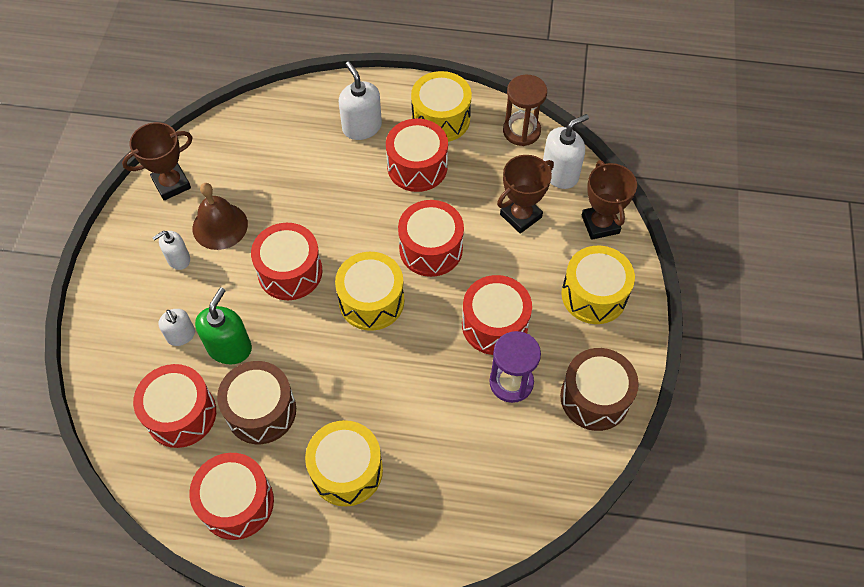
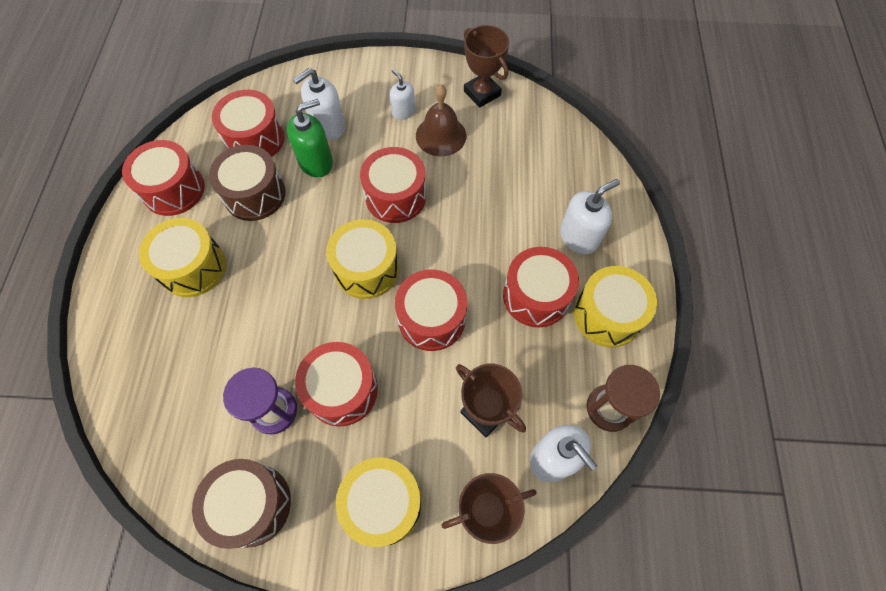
camera: 85 degrees right, 5 degrees up
(181, 335) = (328, 126): white soap dispenser -> white soap dispenser, size x1.58
(229, 347) = (316, 162): green soap dispenser -> green soap dispenser turned 45 degrees counterclockwise

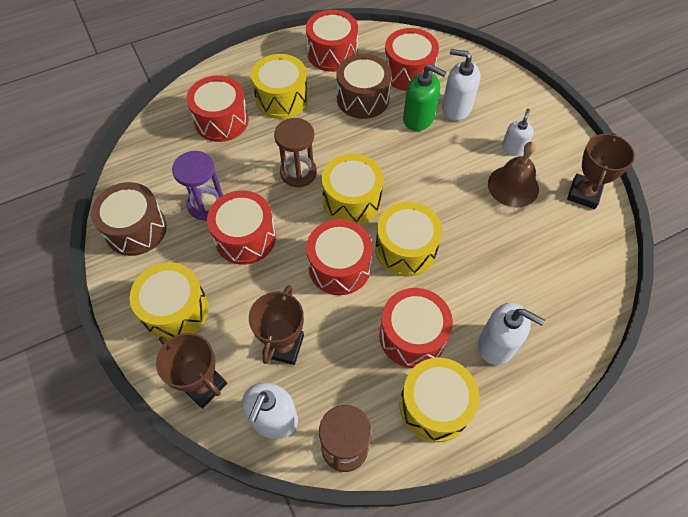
camera: 60 degrees right, 5 degrees down
(299, 300) = (298, 172): none -> brown hourglass
(395, 196) = (429, 185): red drum -> red drum (221, 120)
(448, 253) = (405, 249): none -> yellow drum

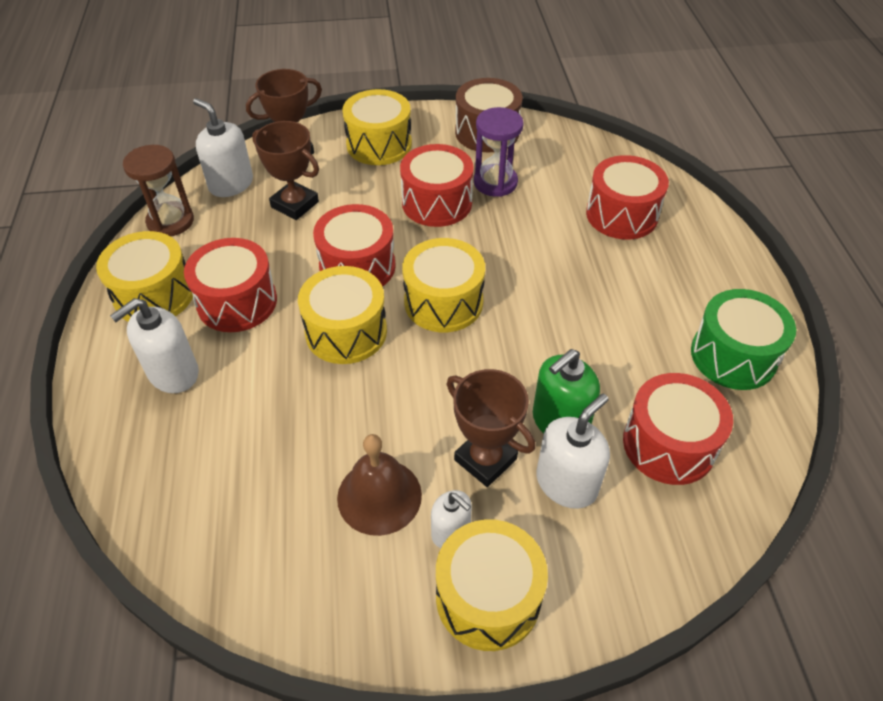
camera: 110 degrees right, 10 degrees down
(282, 98) = (646, 277): yellow drum -> yellow drum (488, 597)
(298, 172) = (509, 264): brown hourglass -> none
(332, 53) = (733, 356): red drum -> green drum
(363, 98) = (622, 365): brown drum -> none
(584, 194) = (314, 596): brown trophy -> brown trophy (485, 459)

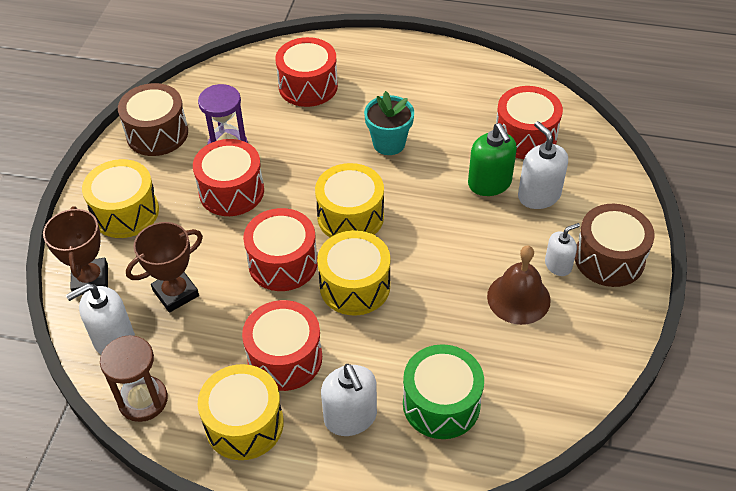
camera: 70 degrees left, 0 degrees up
(485, 459) = (507, 232): brown trophy -> none
(488, 597) = (609, 258): yellow drum -> brown drum
(573, 306) = (389, 143): none -> turquoise flower pot
(733, 356) = (467, 81): green drum -> green drum (441, 404)

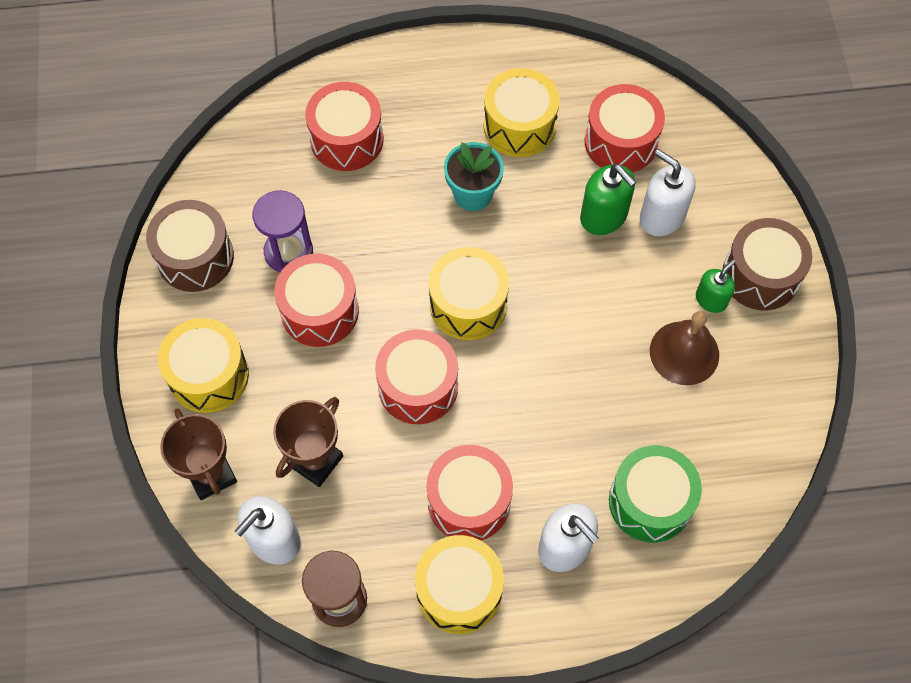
camera: 20 degrees left, 15 degrees up
(355, 286) = (508, 391): yellow drum -> yellow drum (519, 126)
(558, 265) = (711, 299): white soap dispenser -> green soap dispenser

